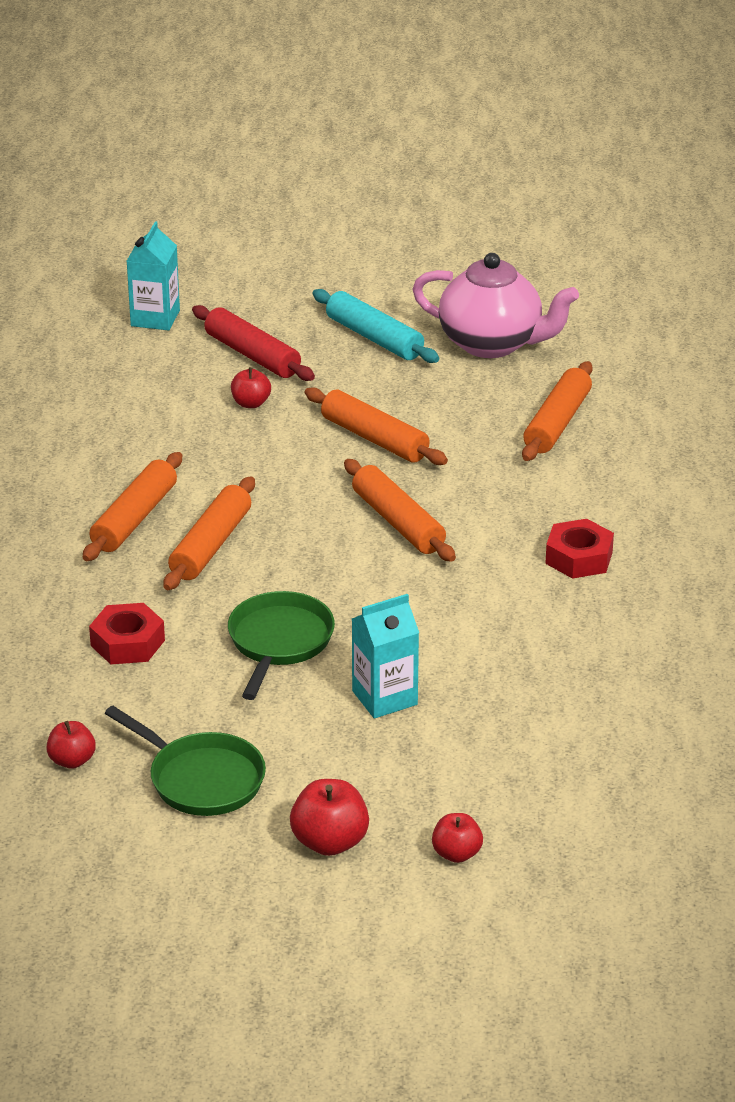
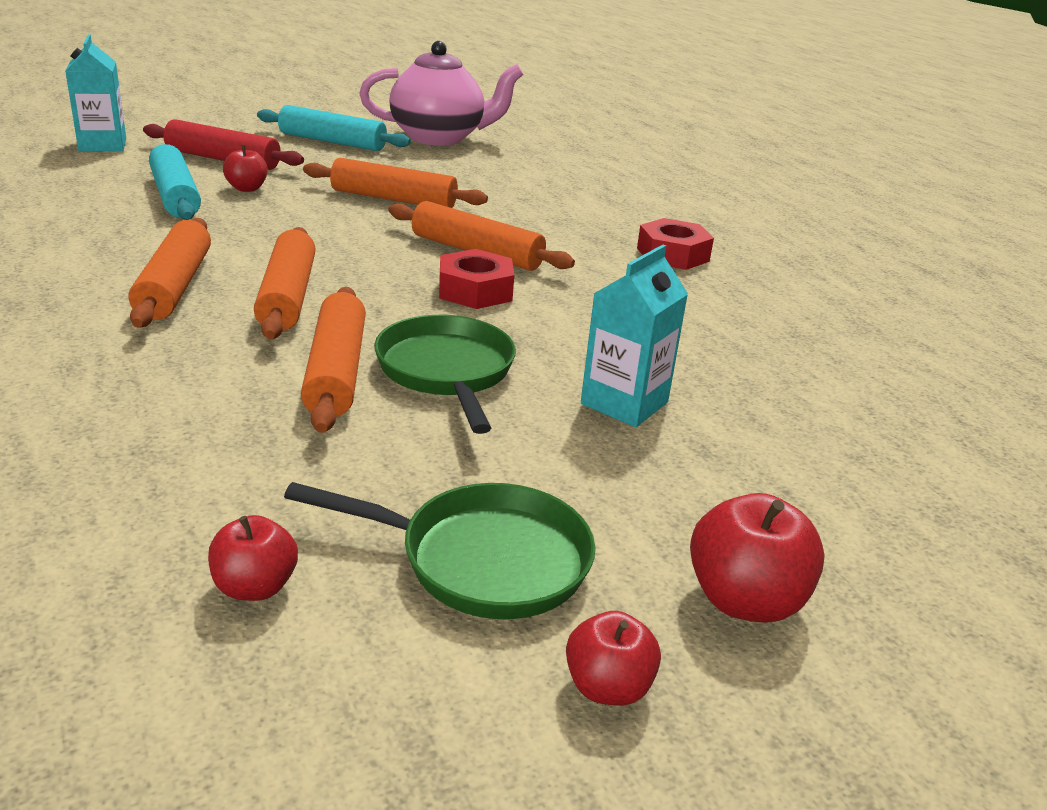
camera: 30 degrees left, 5 degrees down
(127, 643) = (246, 409): red nut -> red nut (475, 290)
(185, 406) = (175, 196): none -> turquoise rolling pin
(456, 854) = (912, 565): red apple -> red apple (607, 687)
(557, 423) = (545, 175): orange rolling pin -> orange rolling pin (336, 371)

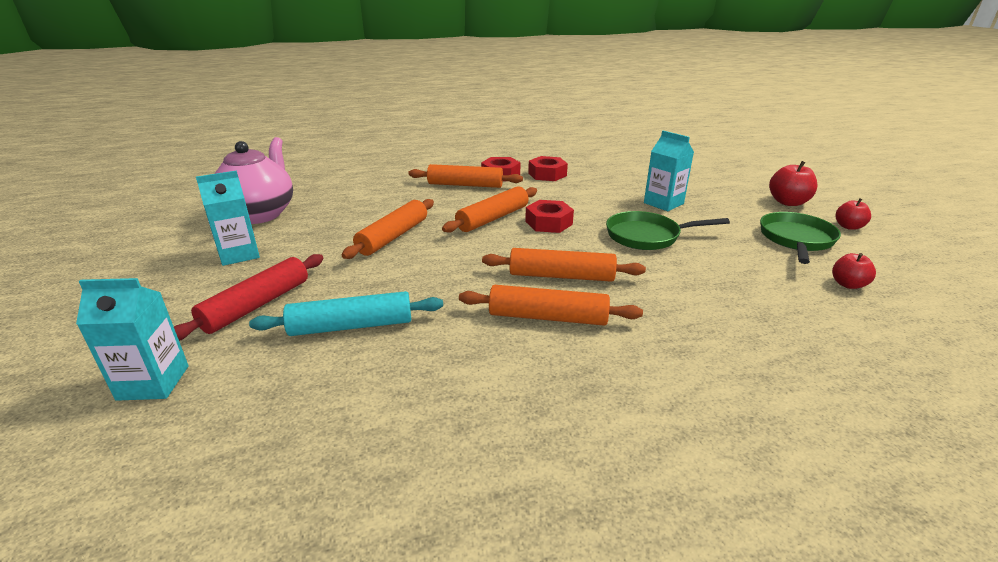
camera: 75 degrees left, 0 degrees up
(247, 188) = (345, 292): red apple -> none
(332, 142) = (239, 254): turquoise rolling pin -> turquoise carton
(336, 371) = (656, 263): orange rolling pin -> orange rolling pin (465, 185)
(707, 292) = (547, 174): none -> red nut

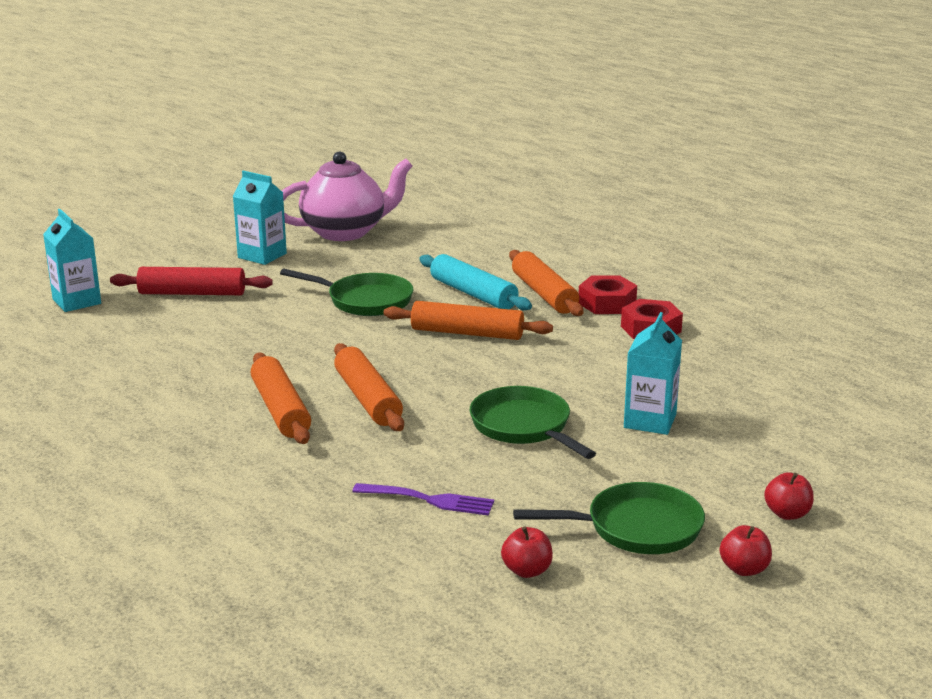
camera: 60 degrees right, 5 degrees down
(351, 326) = (194, 336): turquoise rolling pin -> turquoise rolling pin (473, 294)
(393, 236) = (365, 301): orange rolling pin -> green pan
(549, 223) = (492, 364): red nut -> none
(738, 293) = (429, 500): none -> purple fork
(788, 202) = (787, 514): red apple -> red apple, size x0.64

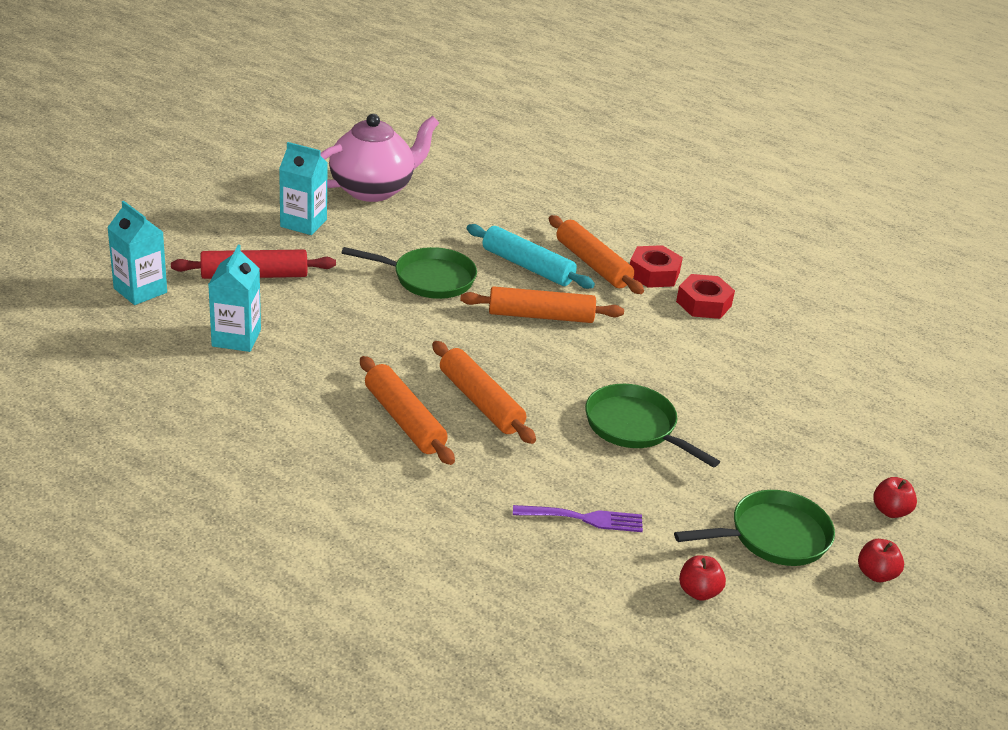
camera: 15 degrees left, 10 degrees up
(650, 421) = (741, 413): turquoise carton -> turquoise carton (236, 338)

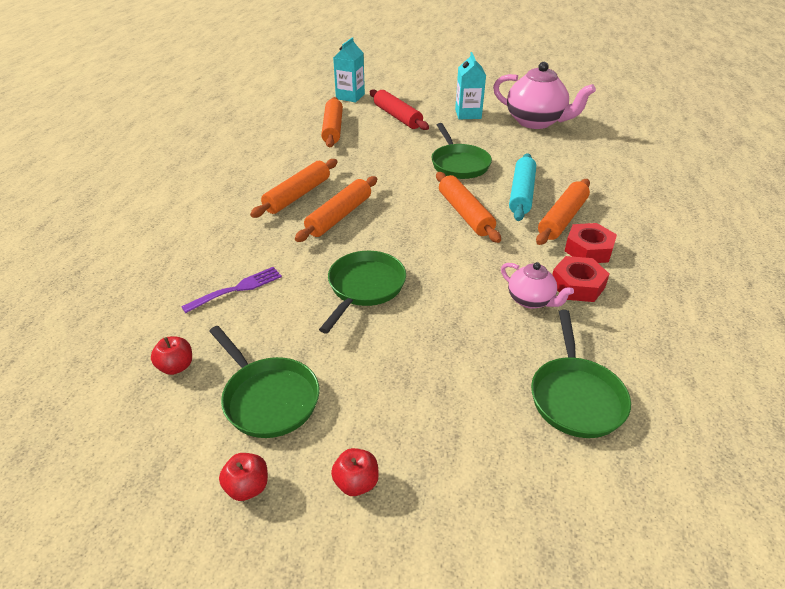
camera: 70 degrees right, 5 degrees up
(236, 338) = (332, 129): turquoise carton -> orange rolling pin
(583, 518) = (237, 289): purple fork -> purple fork turned 105 degrees counterclockwise
(711, 337) = (531, 300): none -> pink teapot
(840, 367) = (575, 397): none -> green pan

